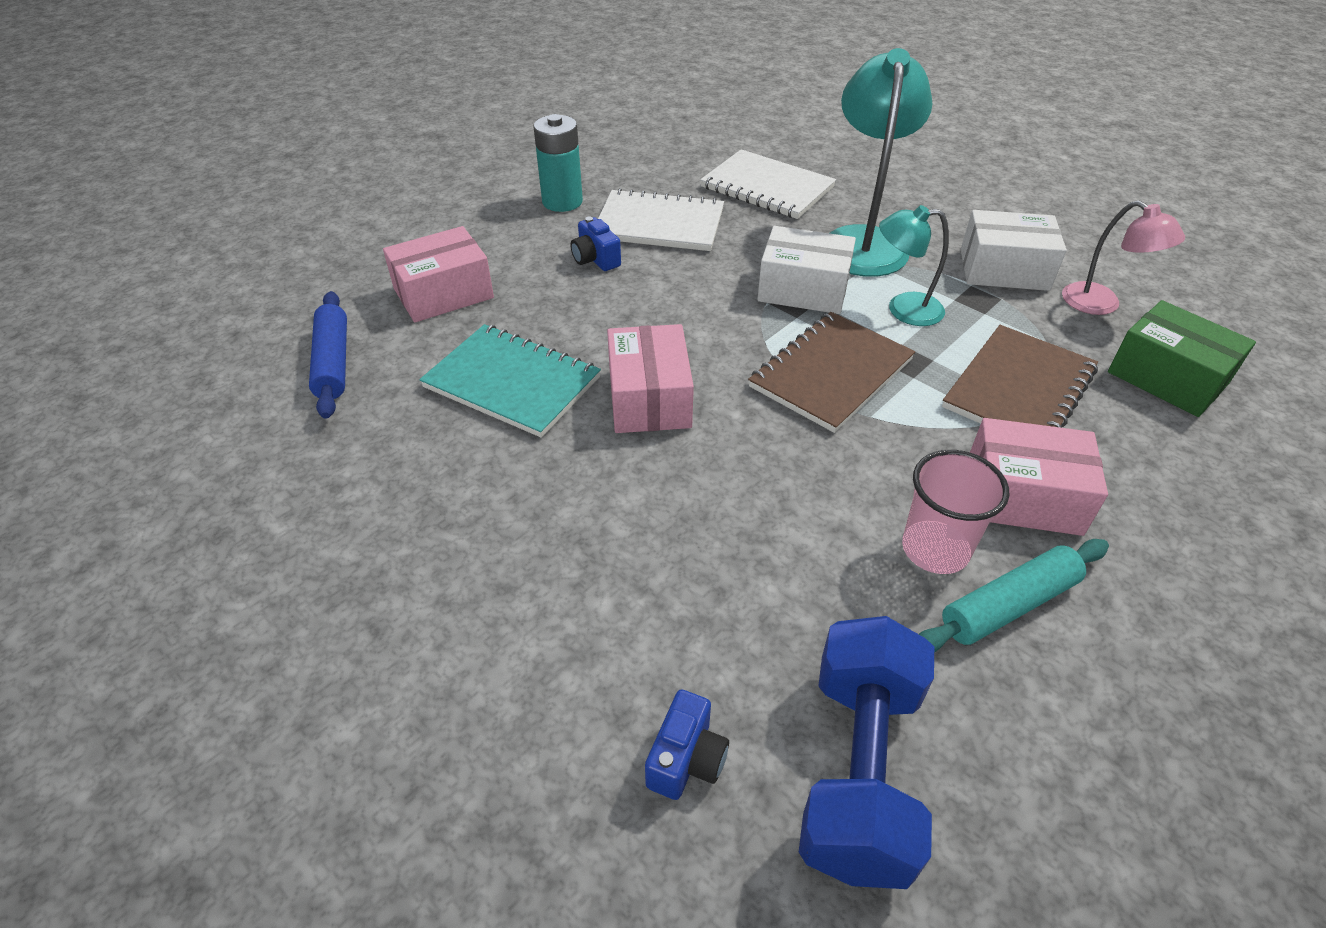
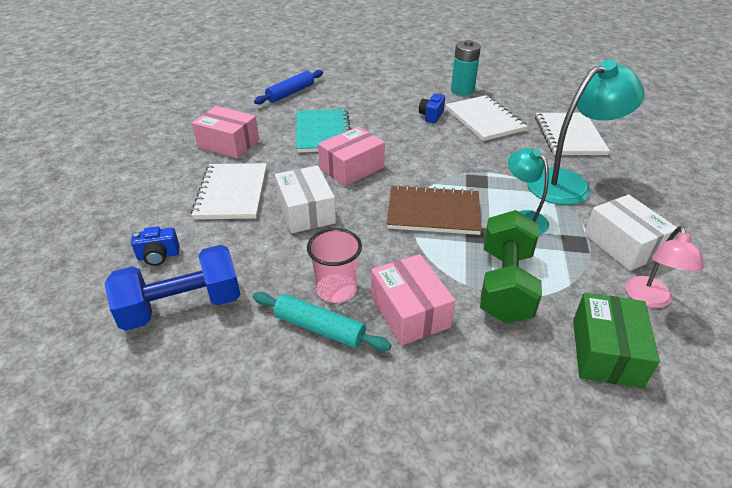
camera: 55 degrees right, 5 degrees down
(443, 293) = (358, 94): pink box -> pink box (228, 144)
(579, 572) = (232, 193): none -> white notebook
(803, 289) = (492, 179): white box -> white box (306, 211)
(1019, 389) = (505, 284): brown notebook -> green dumbbell

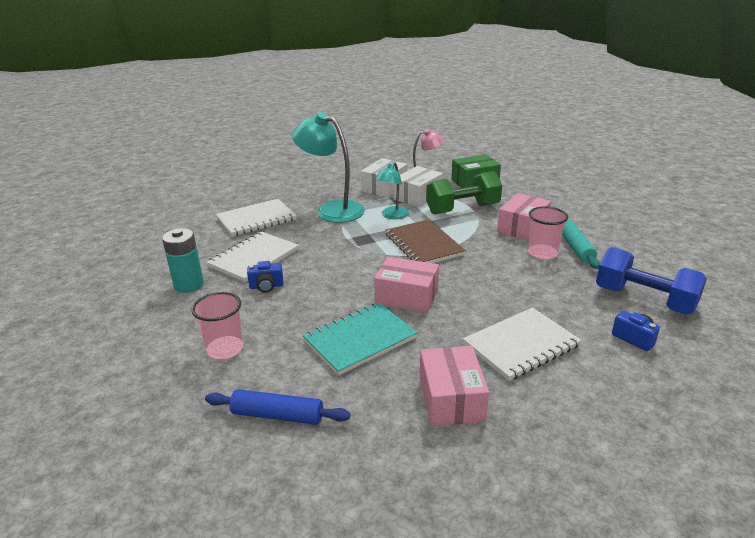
camera: 120 degrees left, 10 degrees down
(306, 211) = (491, 294): white box -> white box (418, 196)
(368, 90) = (225, 349): none -> pink cup

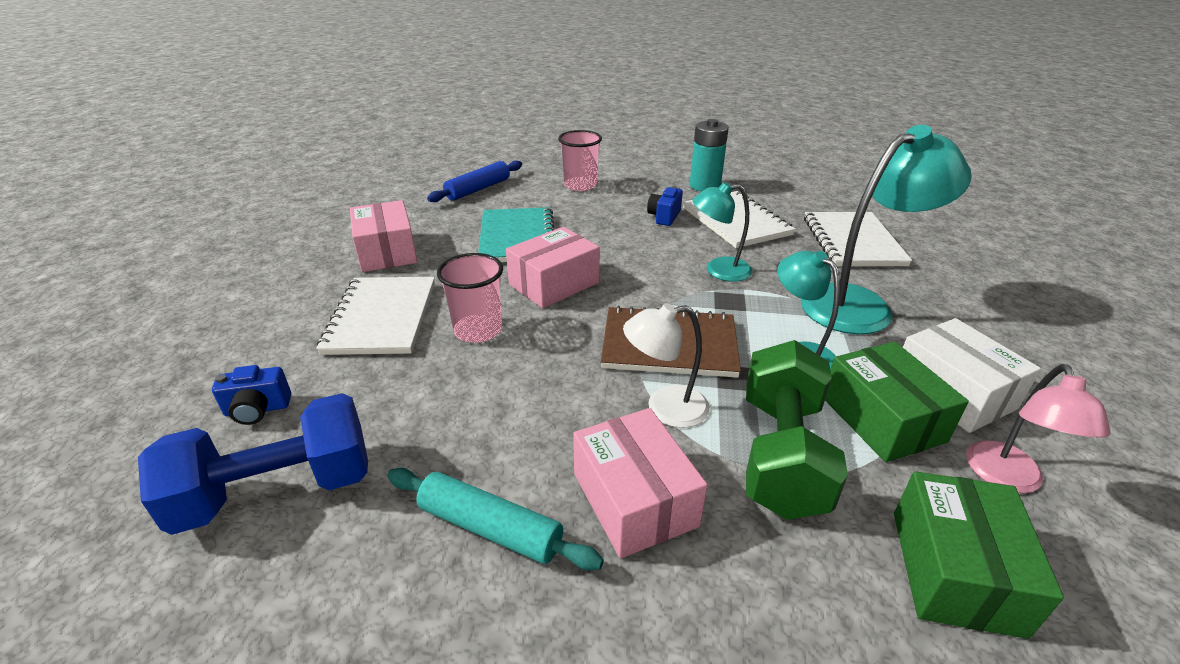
camera: 120 degrees right, 5 degrees up
(332, 249) = (718, 270): none -> turquoise lamp
(418, 196) = (882, 419): white box -> green box
(451, 399) = (386, 252): pink box -> pink box turned 45 degrees clockwise
(469, 234) = (665, 408): none -> white lamp
(542, 253) = (521, 463): pink cup -> pink cup (478, 330)

